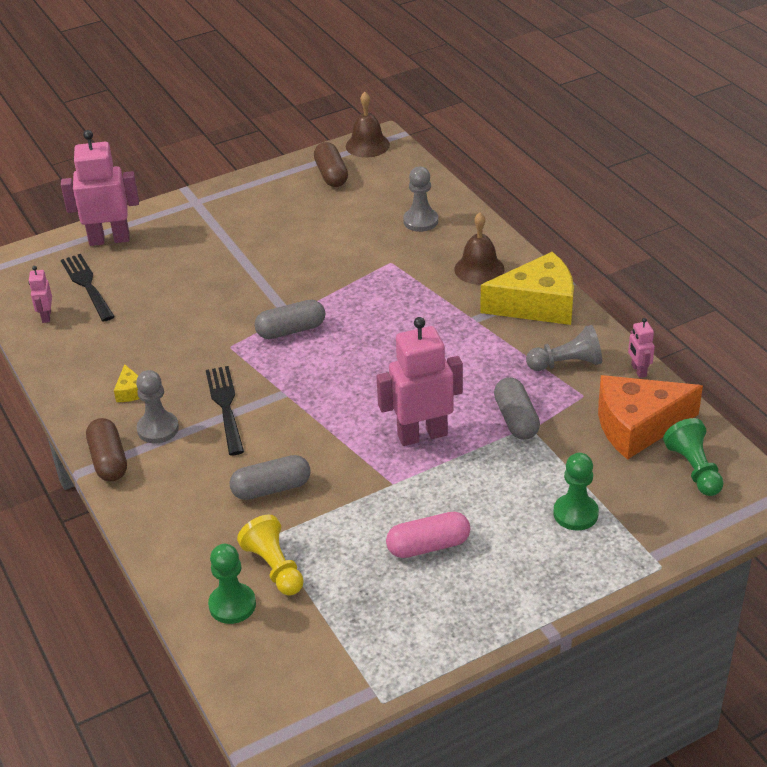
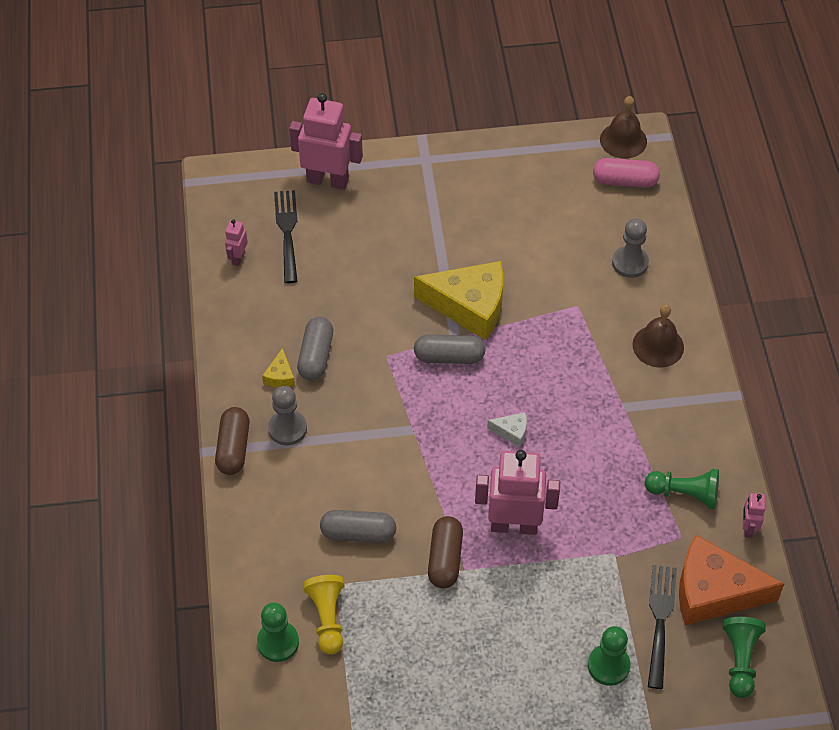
camera: 20 degrees right, 15 degrees up
(225, 406) = (355, 425): black fork -> black fork (660, 620)
(331, 175) = (570, 169): brown capsule -> brown capsule (445, 559)
(380, 366) = (511, 431): none -> white cheese
(428, 546) = (465, 648): pink capsule -> pink capsule (625, 181)
(516, 419) = (606, 540): grey capsule -> grey capsule (316, 356)
(537, 304) = (692, 411): yellow cheese -> yellow cheese (469, 306)
(566, 363) = (685, 494): grey pawn -> green pawn

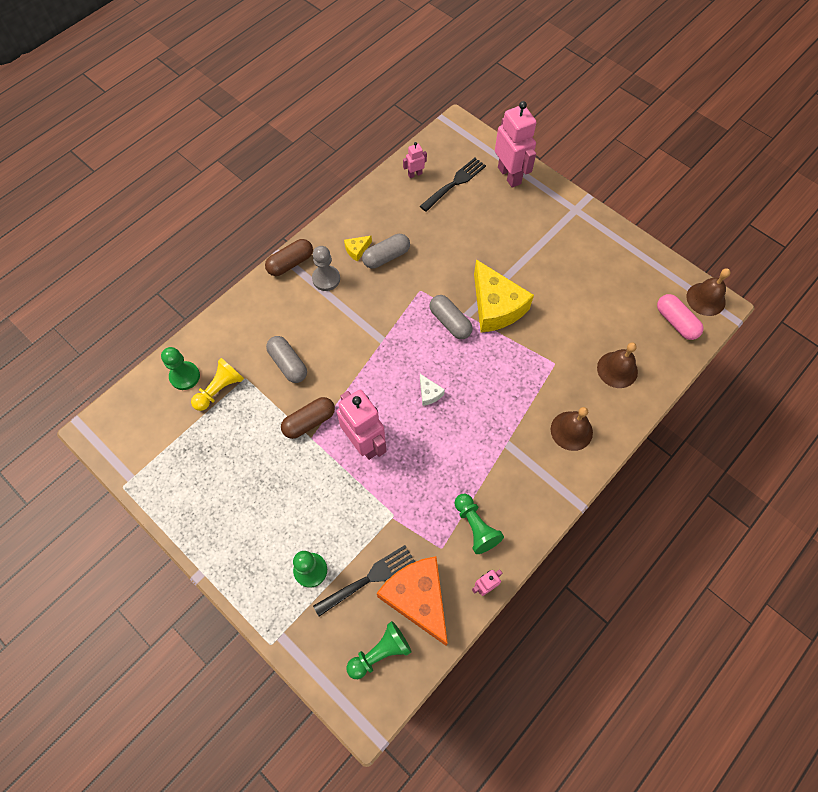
camera: 50 degrees right, 10 degrees up
(630, 263) = (617, 369): grey pawn -> brown bell

